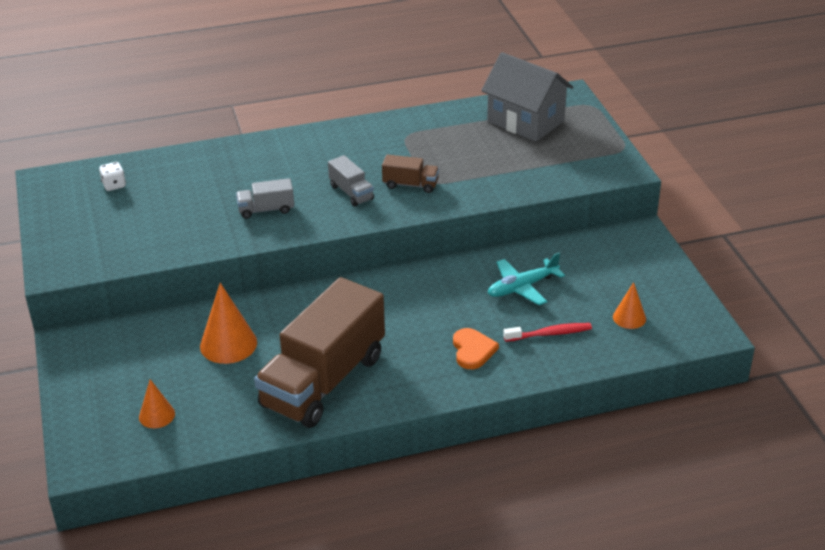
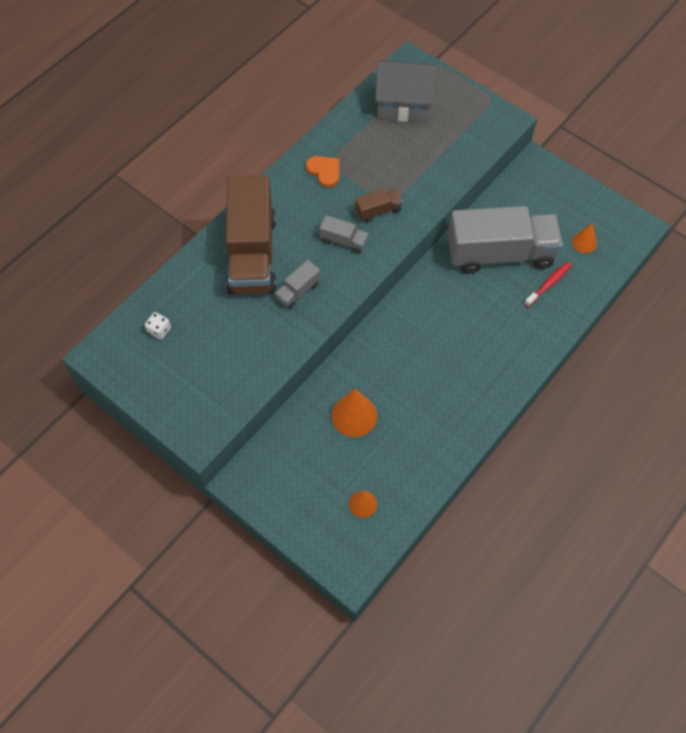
camera: 35 degrees left, 25 degrees up
(323, 381) = (444, 408): brown truck -> brown truck (252, 254)
(473, 350) = (514, 326): orange heart -> orange heart (324, 171)
(522, 287) = (500, 254): turquoise plane -> grey truck

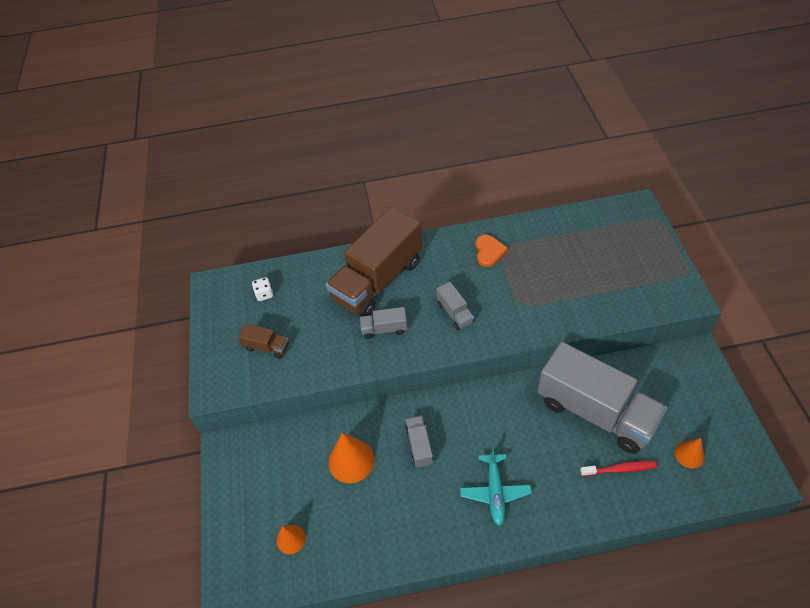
camera: 45 degrees right, 10 degrees down
(378, 211) = (504, 306): brown truck -> brown truck (267, 347)
(396, 367) = (419, 445): none -> grey truck
(404, 105) = (602, 236): grey house -> none
(480, 360) = (495, 492): none -> turquoise plane

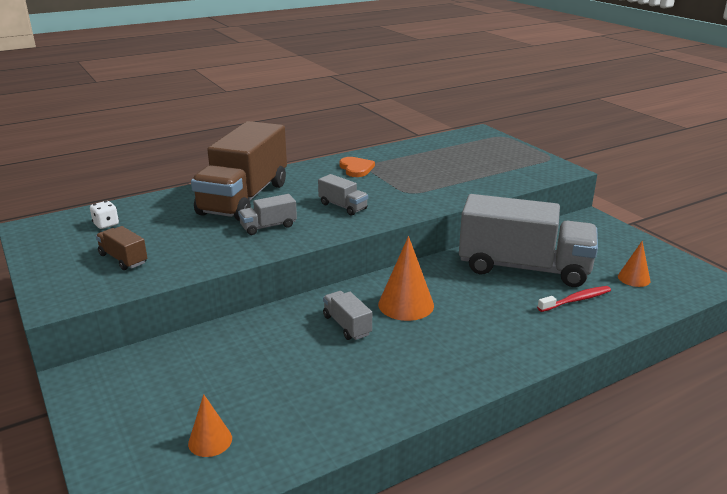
camera: 25 degrees left, 25 degrees down
(267, 347) = (123, 259): brown truck -> brown truck turned 135 degrees counterclockwise
(351, 460) = (266, 353): orange cone -> orange cone (406, 304)
(495, 492) = (456, 343): turquoise plane -> none

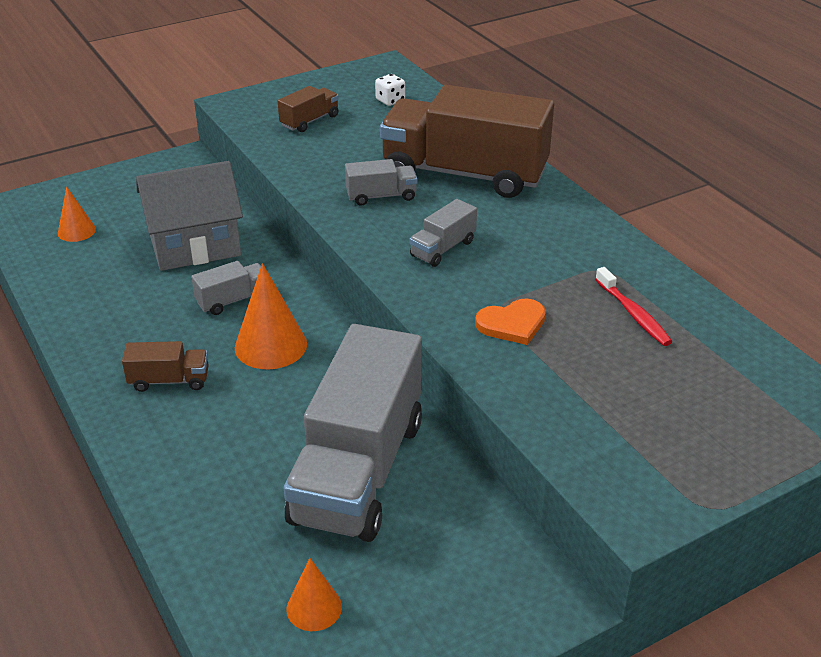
camera: 90 degrees right, 10 degrees up
(258, 353) = (195, 245): none -> grey house
(268, 226) = (381, 196): grey truck -> grey truck turned 105 degrees clockwise
(356, 169) = (587, 259): orange heart -> orange heart (512, 324)
(455, 347) = (169, 380): none -> brown truck
(576, 300) = (256, 515): red toothbrush -> red toothbrush (633, 314)

